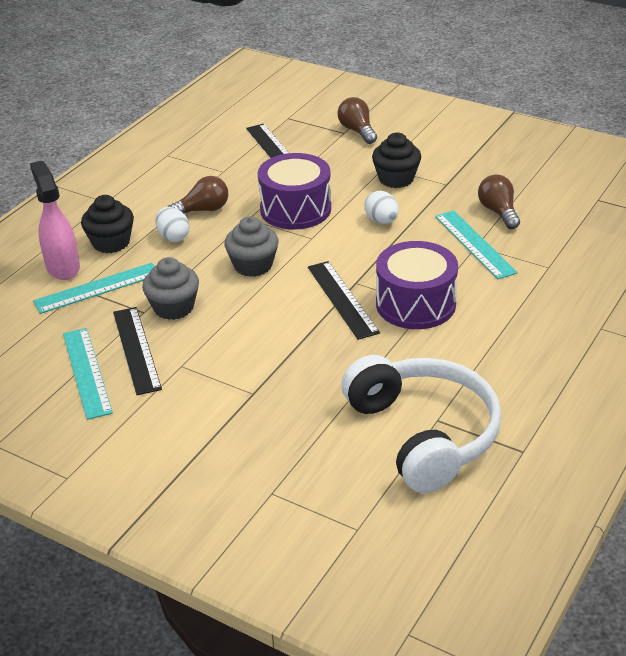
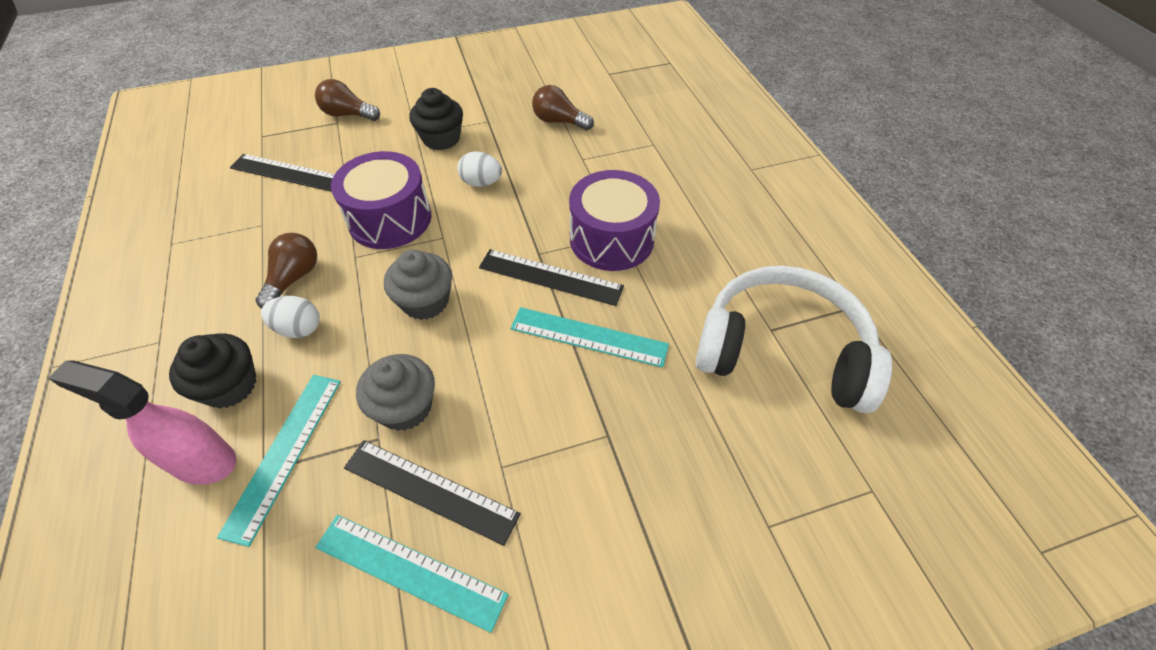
camera: 50 degrees left, 15 degrees up
(475, 244) = (580, 158): turquoise ruler -> turquoise ruler (589, 336)

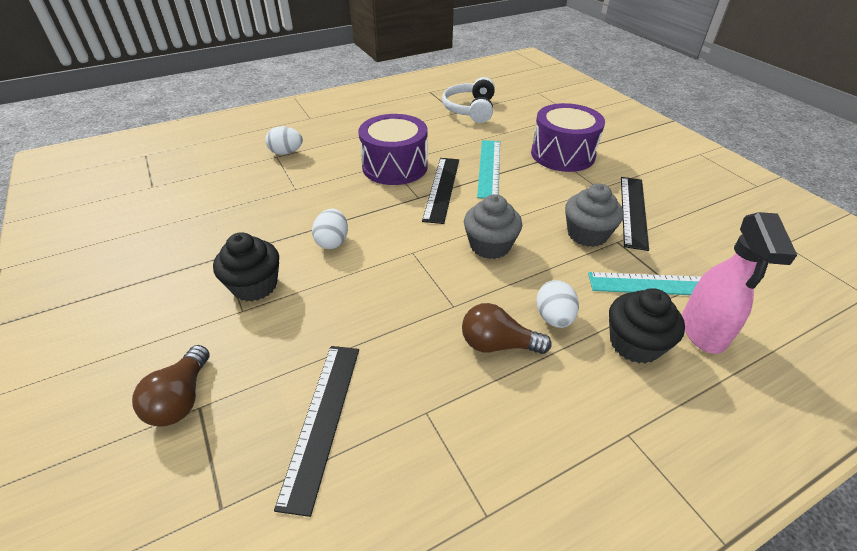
camera: 100 degrees left, 10 degrees down
(390, 219) = (395, 294): purple drum -> purple drum (562, 154)
(410, 571) = (681, 209): turquoise ruler -> none
(559, 121) = (234, 207): brown light bulb -> none
(660, 151) = (286, 153): none -> white egg
(782, 351) = (470, 109): white headphones -> white headphones, size x0.64

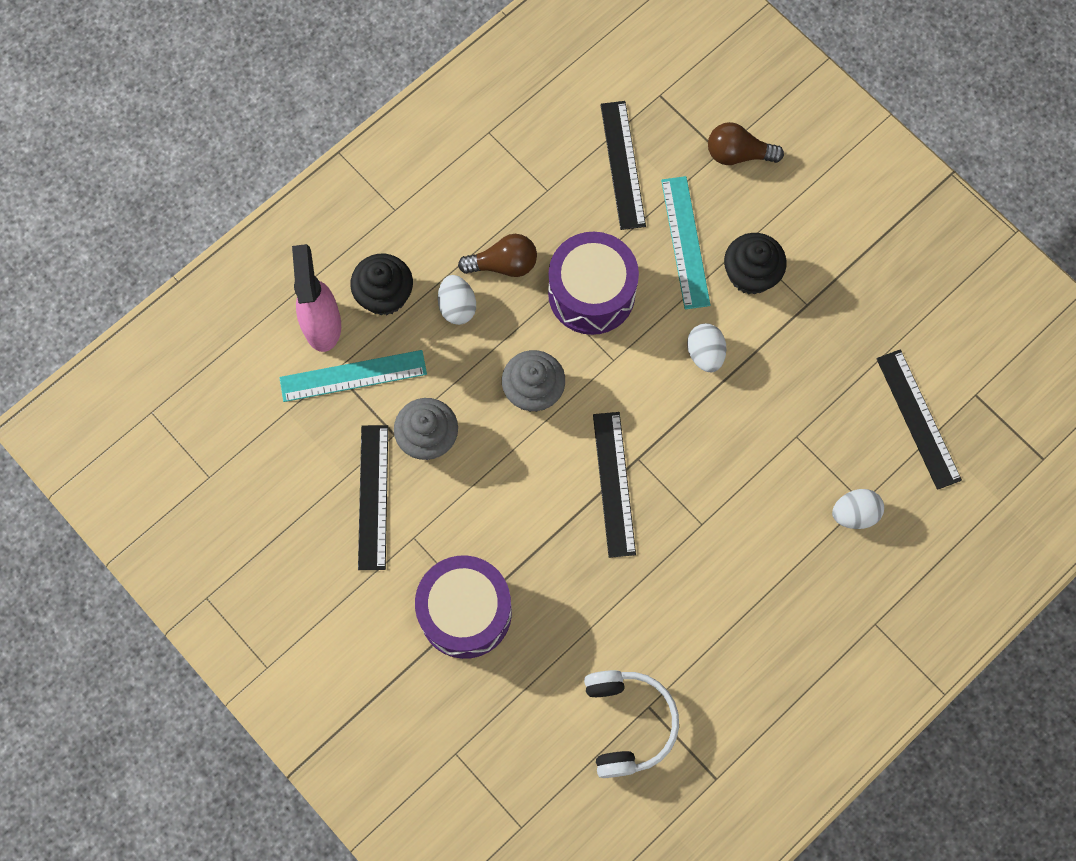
camera: 165 degrees right, 30 degrees up
(181, 399) = (737, 154): brown light bulb -> brown light bulb turned 75 degrees counterclockwise
(204, 182) = (918, 419): none -> black ruler
(395, 166) = (691, 518): purple drum -> purple drum (591, 293)
(489, 168) = (563, 548): turquoise ruler -> turquoise ruler (685, 242)

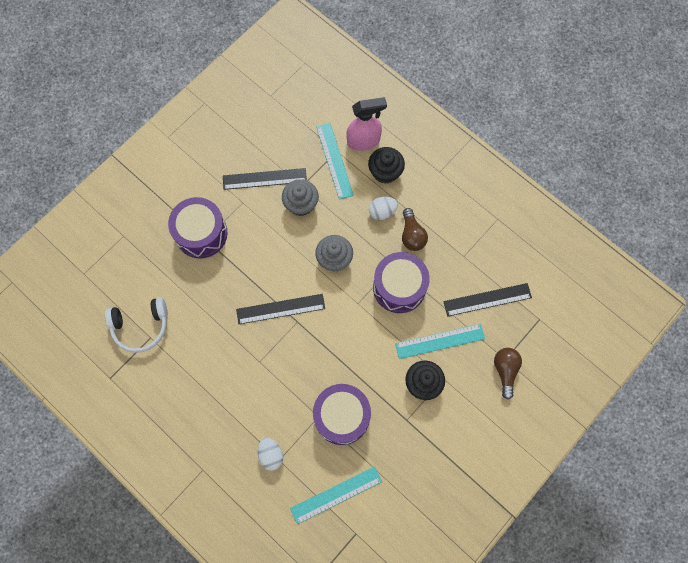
camera: 85 degrees right, 0 degrees up
(705, 354) = (367, 357): white egg -> none
(797, 400) = (342, 416): none -> purple drum
(918, 419) = (336, 494): black ruler -> turquoise ruler

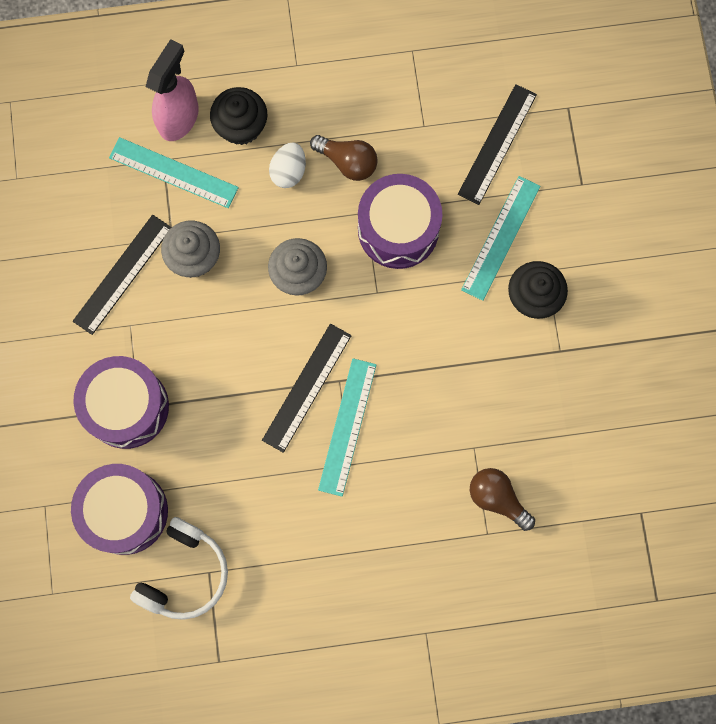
camera: 50 degrees left, 5 degrees up
(271, 455) = (473, 538): white egg -> none
(336, 494) = (580, 500): turquoise ruler -> turquoise ruler (347, 426)
(342, 416) = (496, 420): purple drum -> purple drum (125, 511)
(505, 371) = (595, 195): brown light bulb -> brown light bulb (497, 498)

